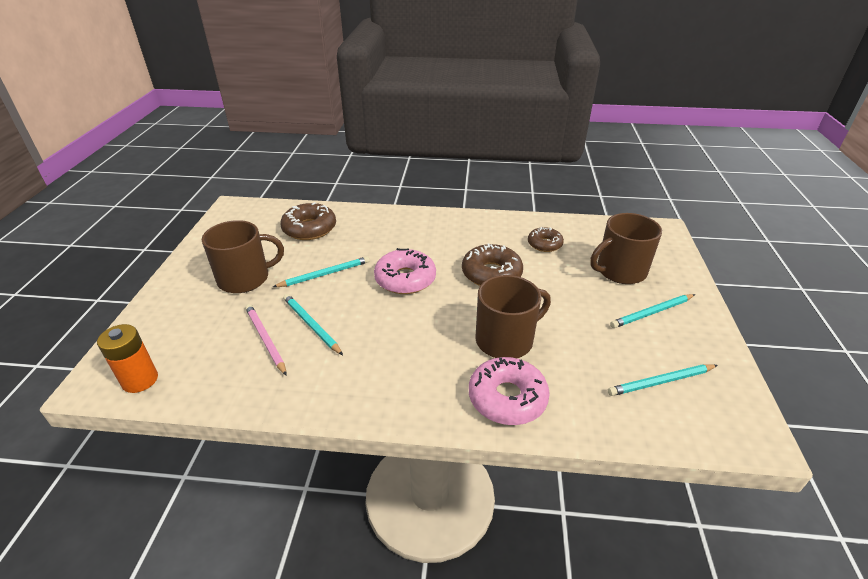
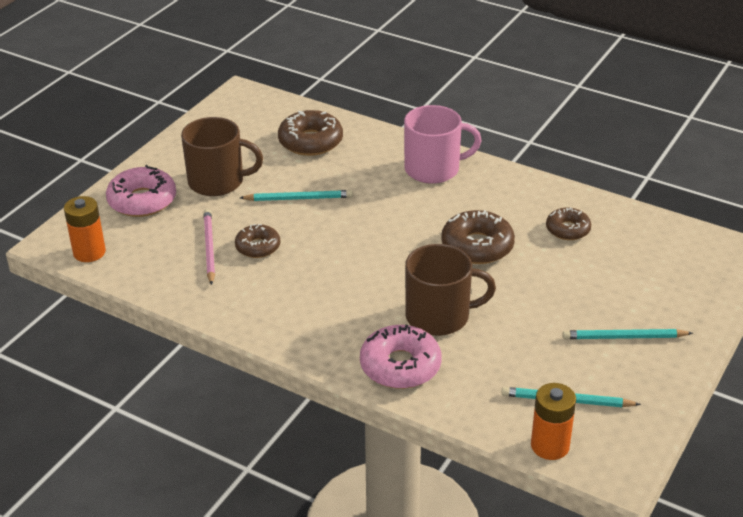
camera: 25 degrees right, 0 degrees up
(311, 325) = (258, 247): turquoise pencil -> brown donut
(405, 279) = (379, 226): pink donut -> pink donut (142, 201)
(418, 226) = (433, 169): none -> pink mug
(620, 271) = (631, 284): brown mug -> none
(686, 431) = (550, 446): none -> orange battery

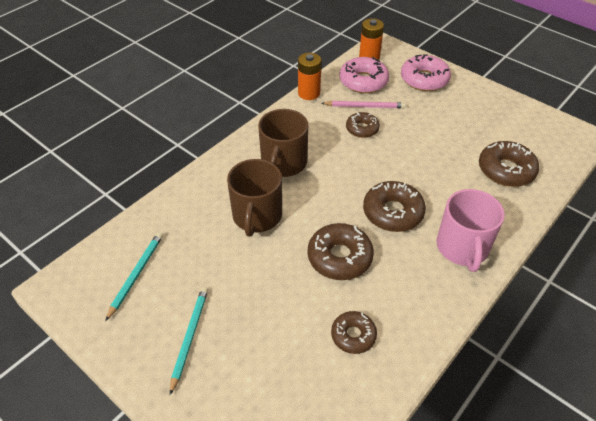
camera: 100 degrees right, 10 degrees up
(218, 182) = (446, 115): brown mug -> brown mug (283, 163)
(298, 198) = (421, 155): turquoise pencil -> none
(399, 214) = (393, 212): none -> brown donut
(400, 366) = (211, 186): pink donut -> pink donut (363, 81)
(550, 446) = (99, 253): orange battery -> orange battery (309, 93)

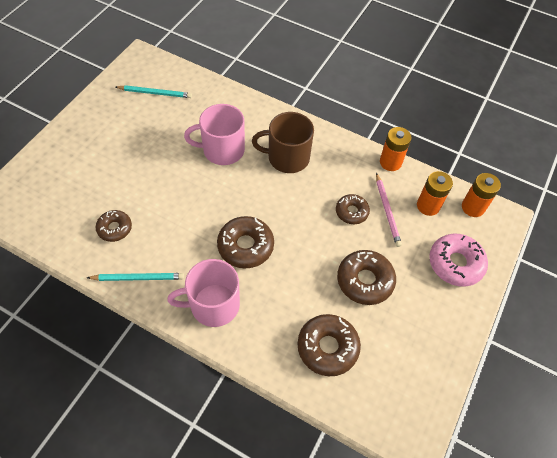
camera: 75 degrees right, 10 degrees up
(189, 337) = (107, 133): turquoise pencil -> turquoise pencil (138, 278)
(257, 216) = (222, 150): brown mug -> pink mug
(339, 257) = (188, 211): brown donut -> brown donut (365, 281)
(363, 81) = (428, 206): pink donut -> orange battery

